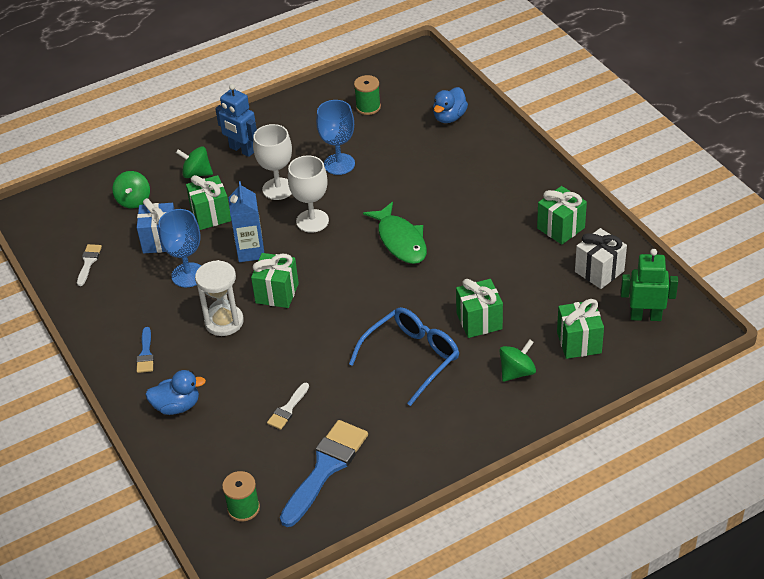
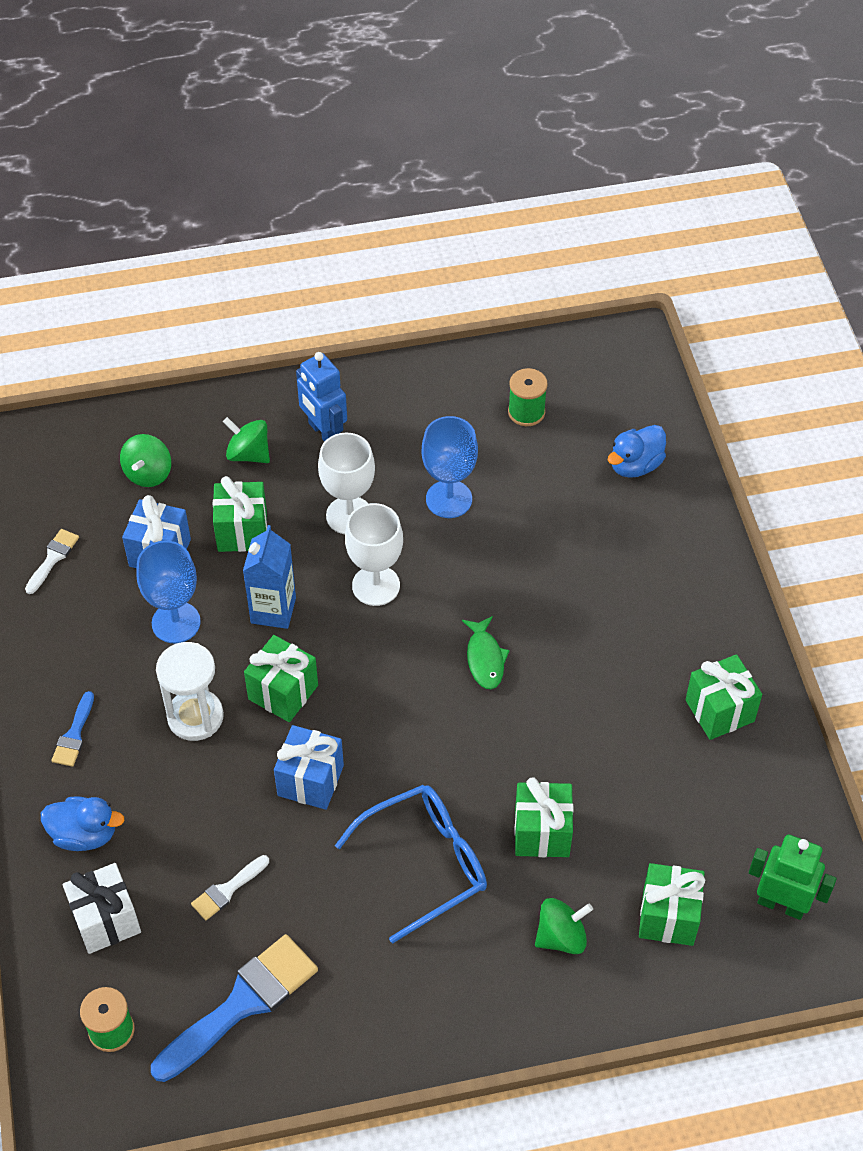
camera: 15 degrees right, 10 degrees up
(316, 335) = (310, 780): none -> blue gift
(400, 240) = (485, 658): green fish -> green fish, size x0.63
(599, 271) = (745, 804): white gift -> white gift (106, 920)

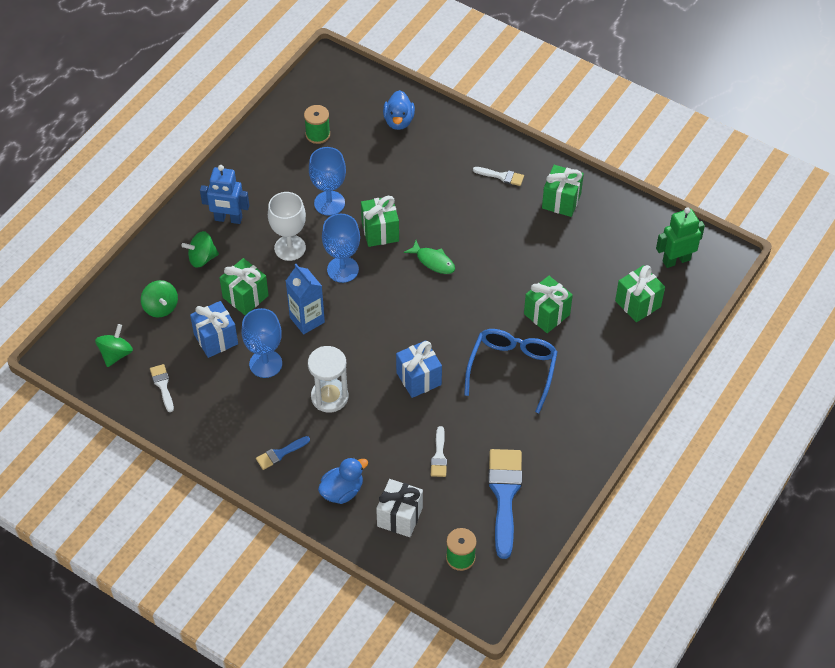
camera: 45 degrees left, 0 degrees up
(74, 734) = (280, 454): blue brush -> blue brush turned 90 degrees clockwise
(283, 692) = (358, 352): green gift -> green gift (380, 232)
(376, 585) = (343, 269): white goblet -> blue goblet
(561, 936) = (604, 349): green spinning top -> green spinning top (116, 354)
(681, 623) = (501, 176): none -> white brush

